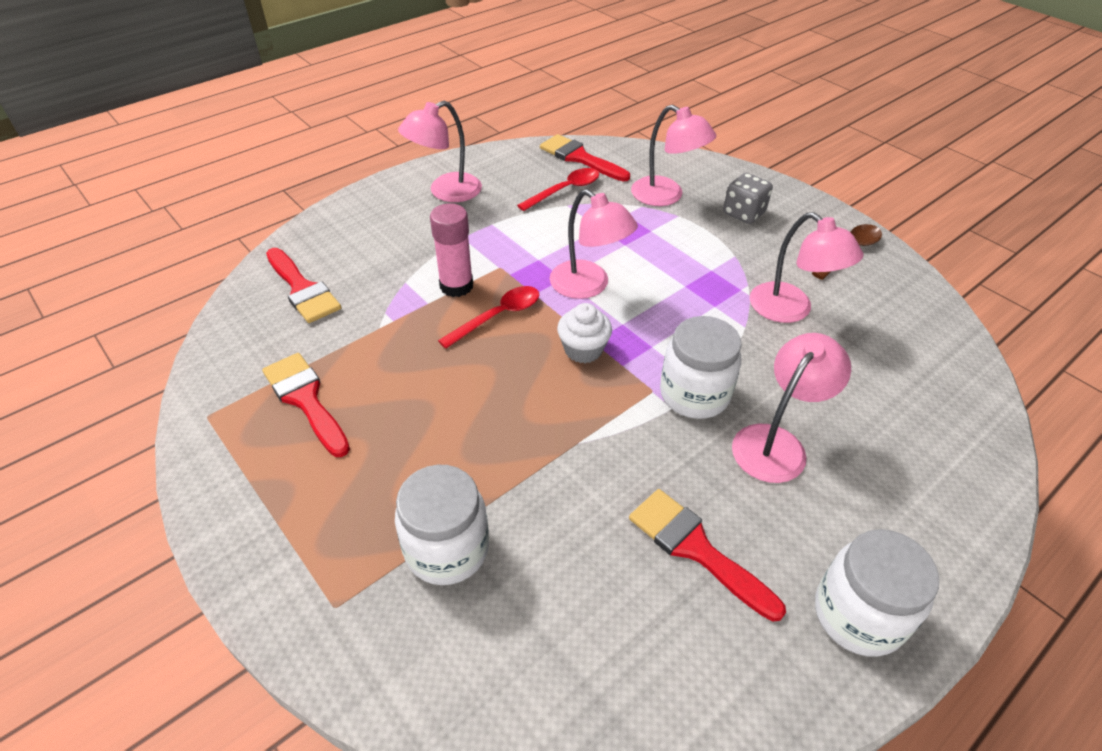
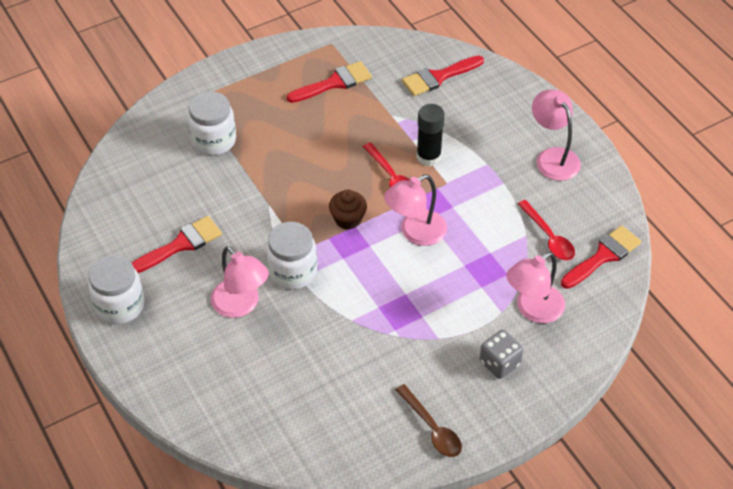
camera: 100 degrees right, 5 degrees up
(456, 286) = (428, 157): pink glue stick -> black glue stick
(583, 350) = (348, 219): white cupcake -> brown cupcake
(790, 310) = (364, 356): pink lamp -> none

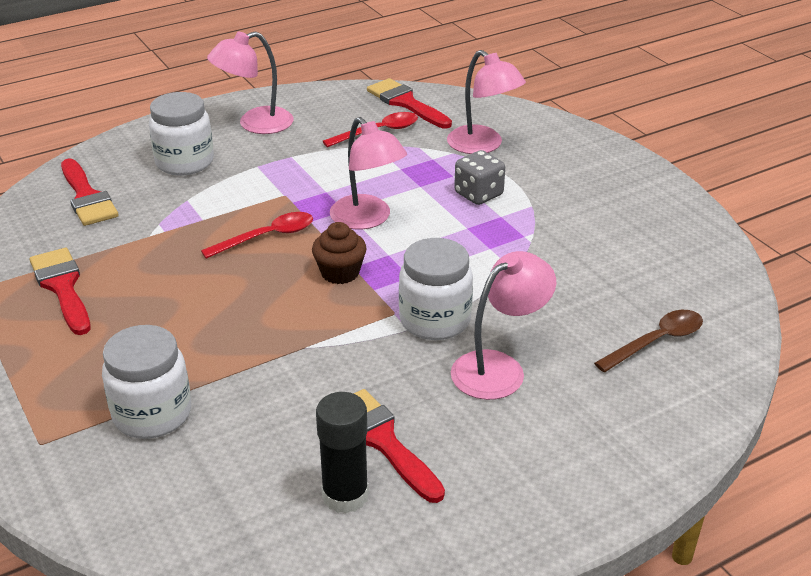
camera: 90 degrees left, 15 degrees down
(120, 305) = (513, 508): white jar -> white jar (184, 162)
(428, 157) = (236, 207): black glue stick -> black glue stick (345, 495)
(432, 428) = (658, 212): brown spoon -> brown spoon (656, 341)
(499, 363) = (559, 168): grey dice -> grey dice (478, 194)

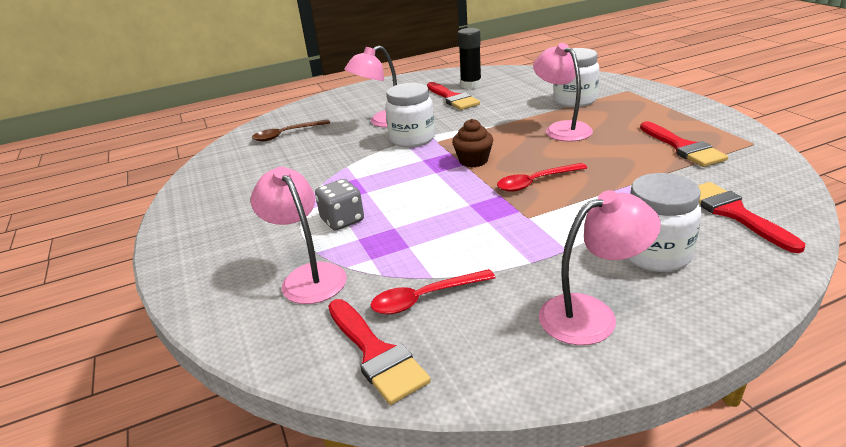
camera: 170 degrees left, 5 degrees down
(367, 219) = (449, 197): pink lamp -> pink lamp (562, 129)

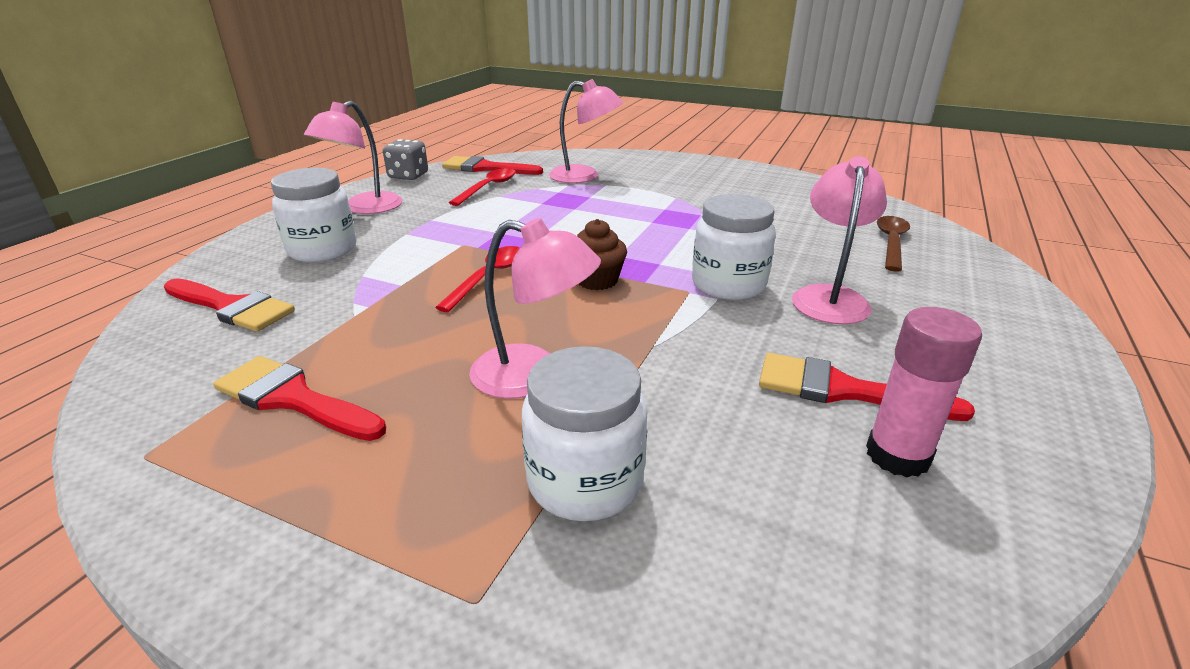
camera: 135 degrees right, 0 degrees up
(342, 220) = (627, 201): grey dice -> grey dice (408, 176)
(471, 85) = (897, 455): black glue stick -> pink glue stick

